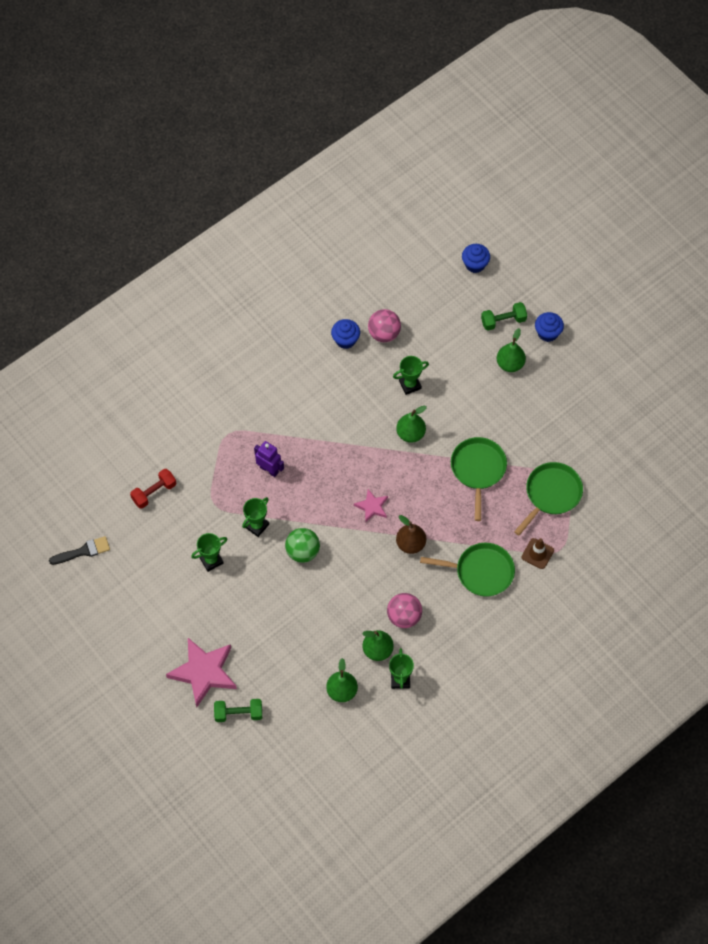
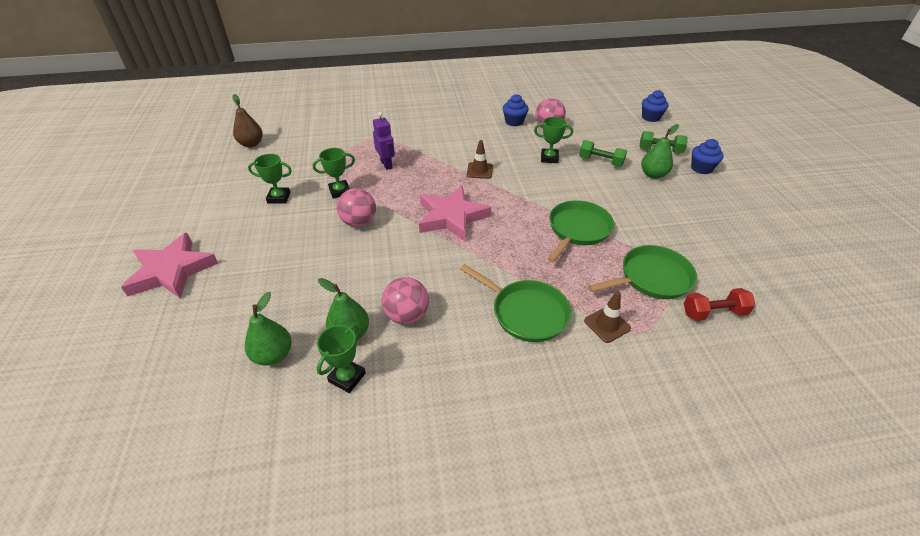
camera: 30 degrees right, 20 degrees down
(83, 551) = (198, 157): black brush -> none
(154, 492) = (288, 146): red dumbbell -> red dumbbell (713, 313)
(238, 713) = (154, 322): green dumbbell -> green dumbbell (600, 161)
(302, 551) = (359, 222): green ball -> pink ball
(358, 435) = (479, 171): none -> brown traffic cone
(372, 507) = (451, 217): pink star -> pink star, size x1.94
(410, 434) = (527, 185): green pear -> none
(410, 544) = (466, 257): brown pear -> brown pear (251, 144)

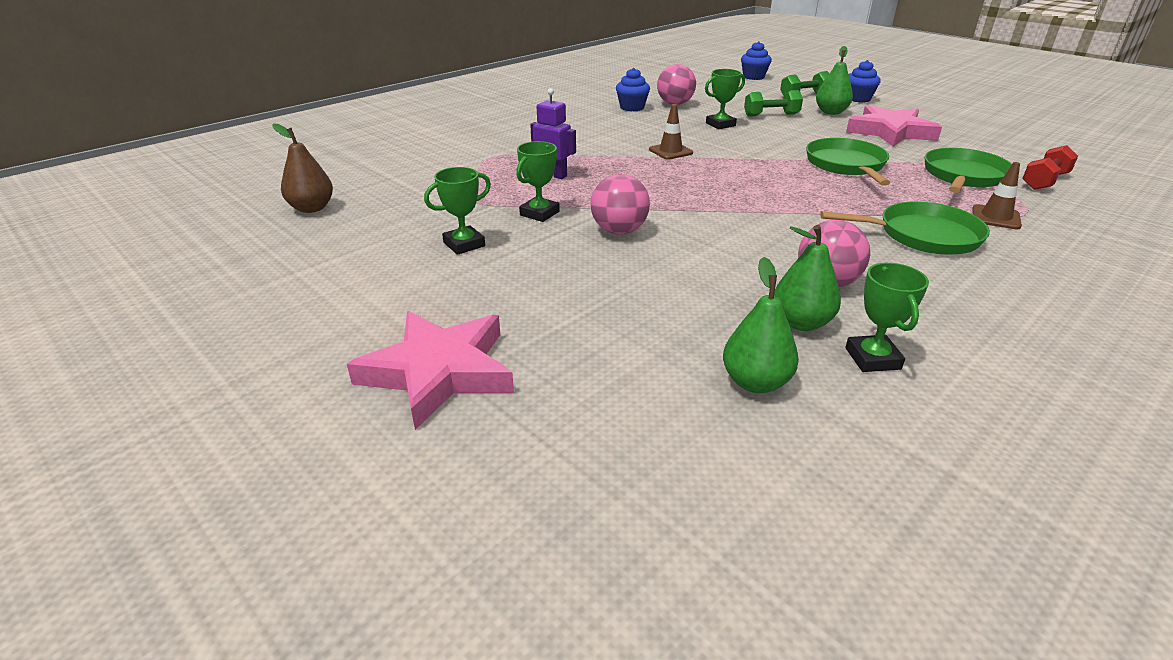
camera: 35 degrees left, 10 degrees down
(451, 217) = (714, 193): pink star -> pink star (890, 132)

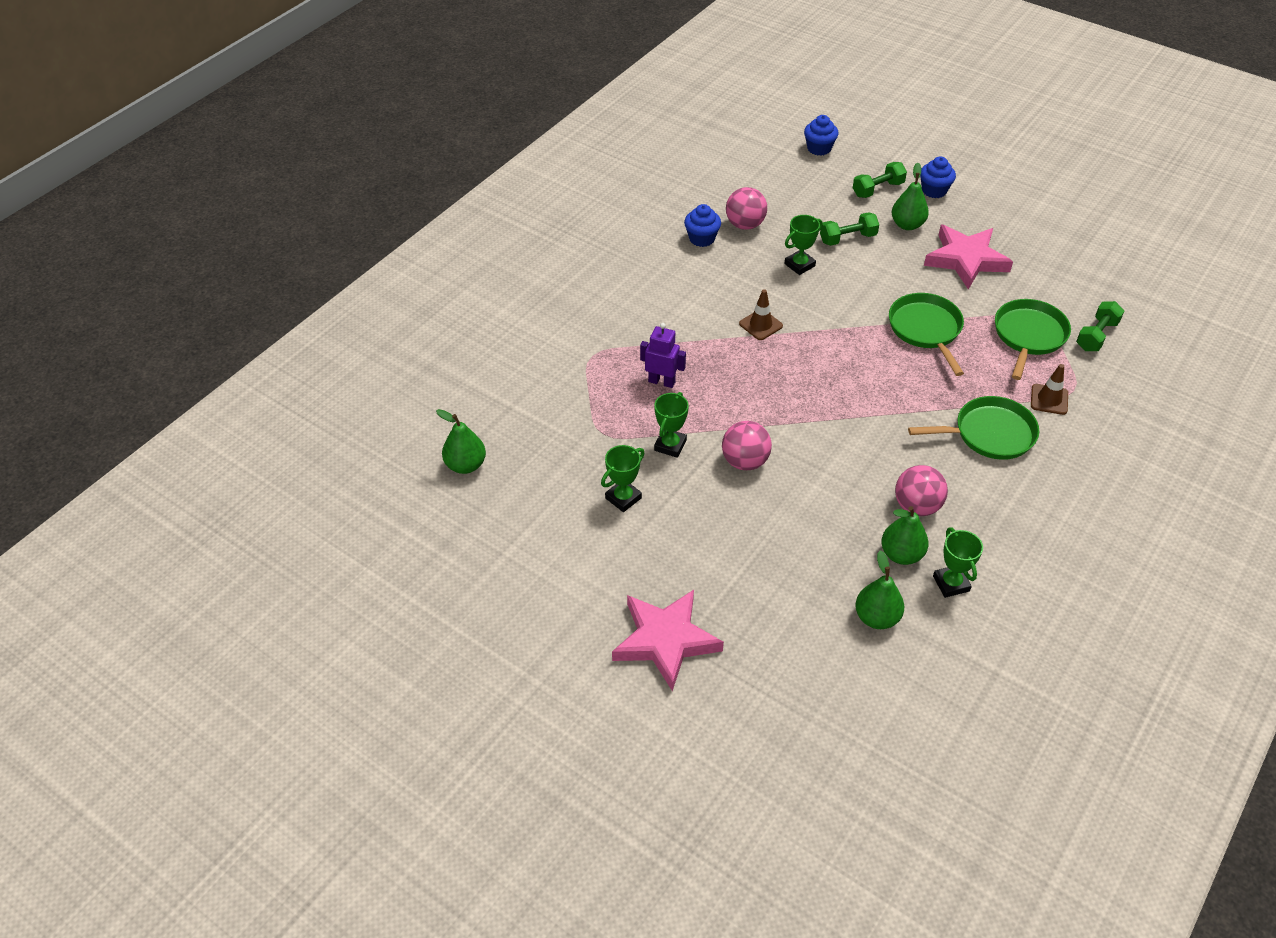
camera: 10 degrees left, 15 degrees up
(312, 208) = (465, 465): brown pear -> green pear
(1044, 181) = (1096, 336): red dumbbell -> green dumbbell

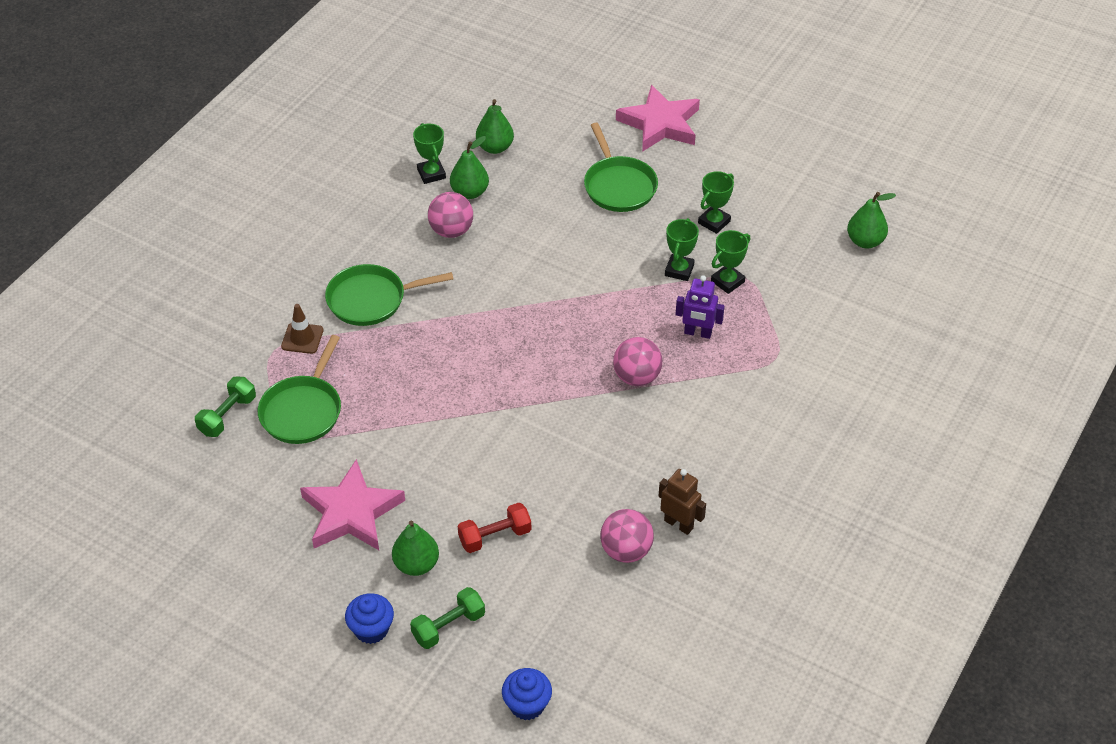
camera: 175 degrees right, 0 degrees up
(701, 238) = (679, 524): blue cupcake -> brown robot
(745, 461) = (607, 260): pink ball -> pink ball (636, 377)
(760, 325) = (599, 406): brown traffic cone -> none
(799, 265) = (555, 491): green trophy -> green trophy (727, 281)
(847, 238) = (495, 536): green dumbbell -> red dumbbell
(926, 329) = (415, 411): green pan -> green pan (619, 186)

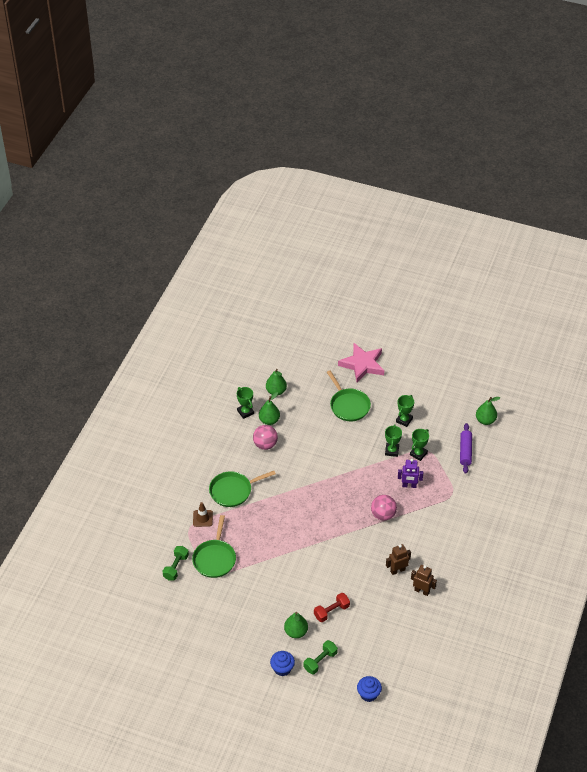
camera: 10 degrees left, 0 degrees up
(351, 512) = (255, 610): pink star -> none
(626, 550) = (398, 609): pink ball -> none
(640, 479) = (397, 570): none -> brown robot
(816, 288) = (465, 451): none -> purple rolling pin

